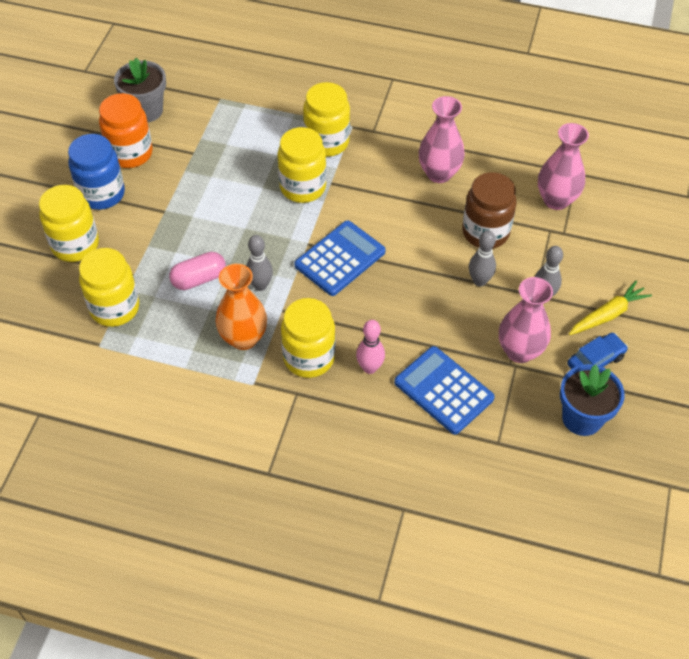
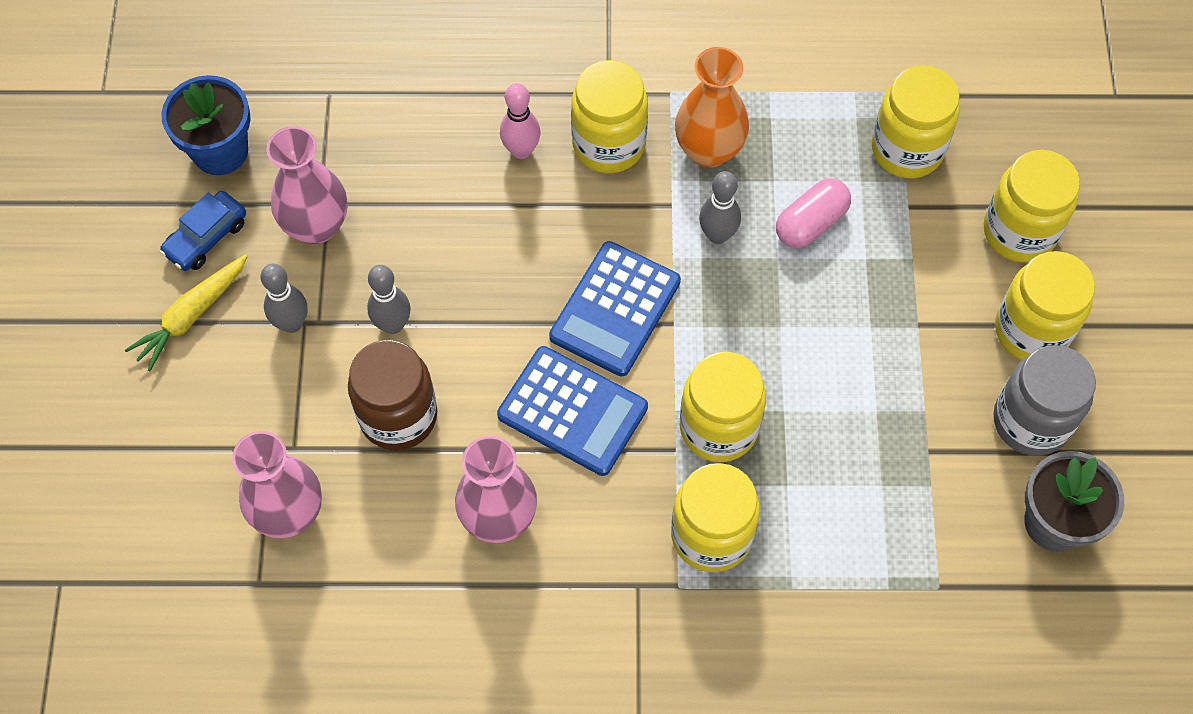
camera: 165 degrees right, 10 degrees up
(102, 194) = (1031, 330): blue jar -> yellow jar
(130, 153) = (1031, 421): orange jar -> grey jar
(443, 390) = (413, 143): blue calculator -> blue calculator (572, 411)

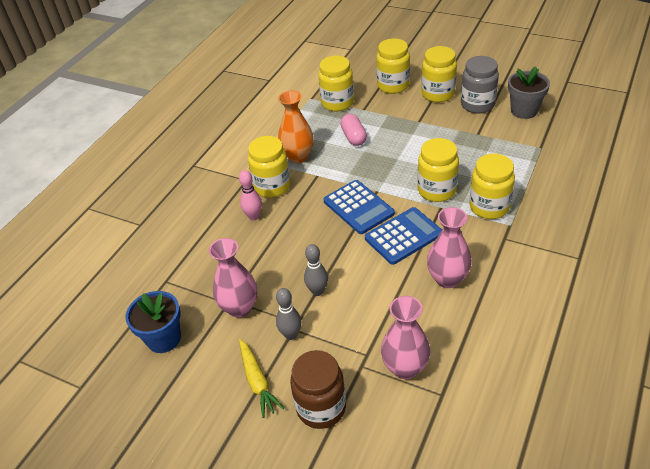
camera: 60 degrees left, 20 degrees down
(206, 237) = (213, 360): blue car -> none
(398, 416) = (371, 303): brown jar -> brown jar (321, 407)
(717, 235) = (341, 165): grey bowling pin -> none

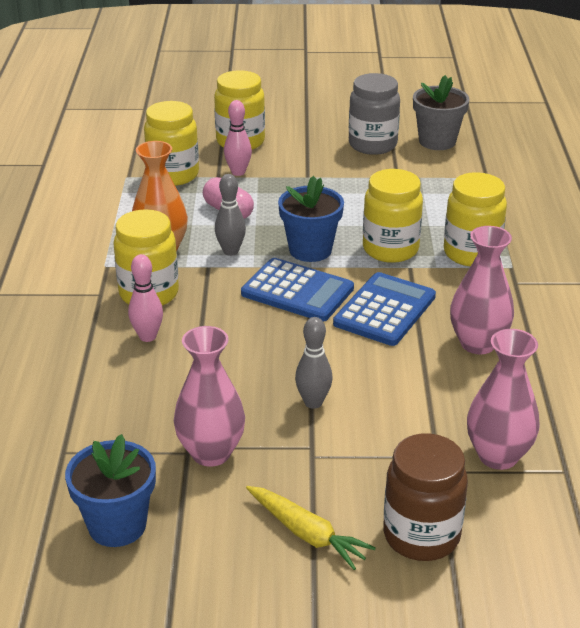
camera: 30 degrees left, 10 degrees down
(291, 334) = (313, 464): grey bowling pin -> grey bowling pin (231, 251)
(377, 109) = (238, 172): none -> pink bowling pin
(385, 178) = (310, 250): none -> blue flower pot
(438, 94) = (310, 141): yellow jar -> none

